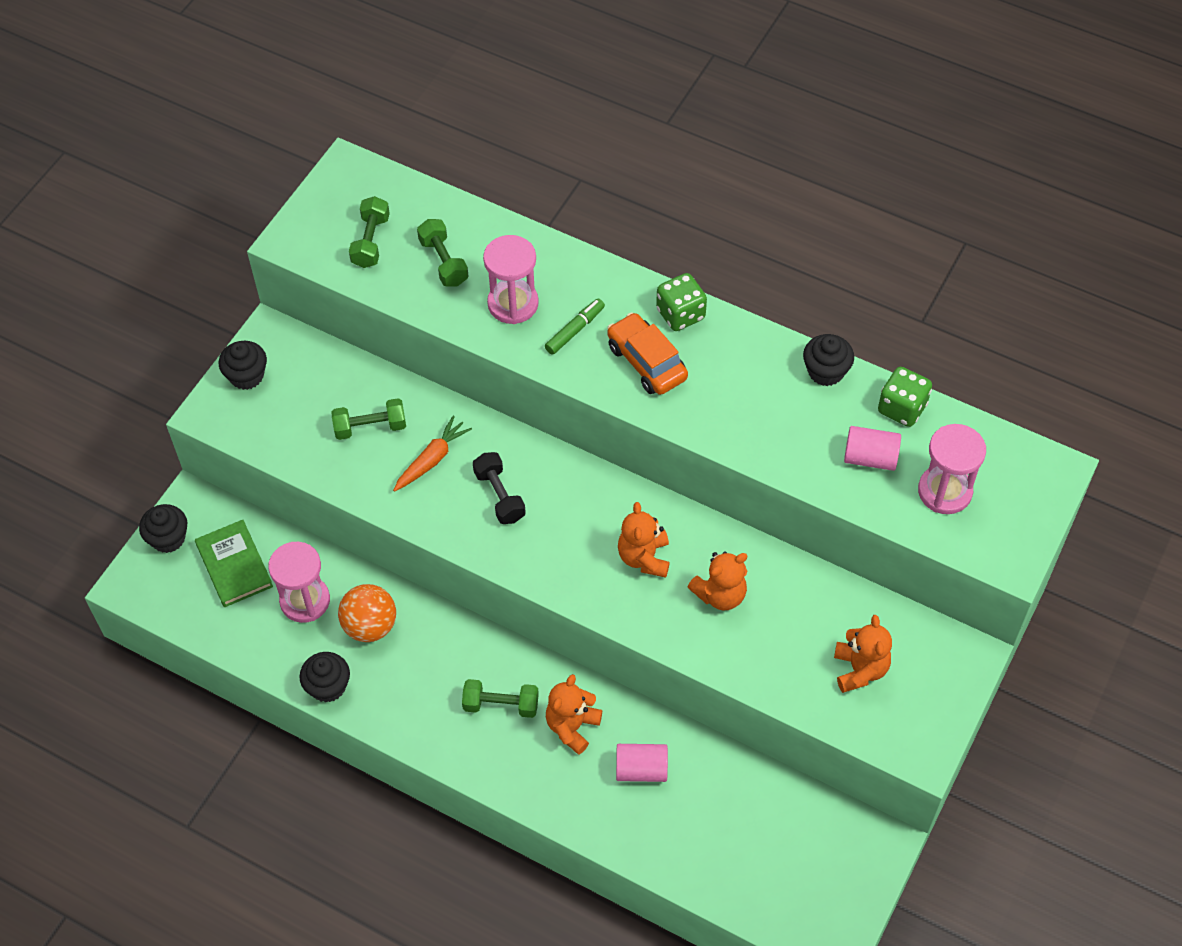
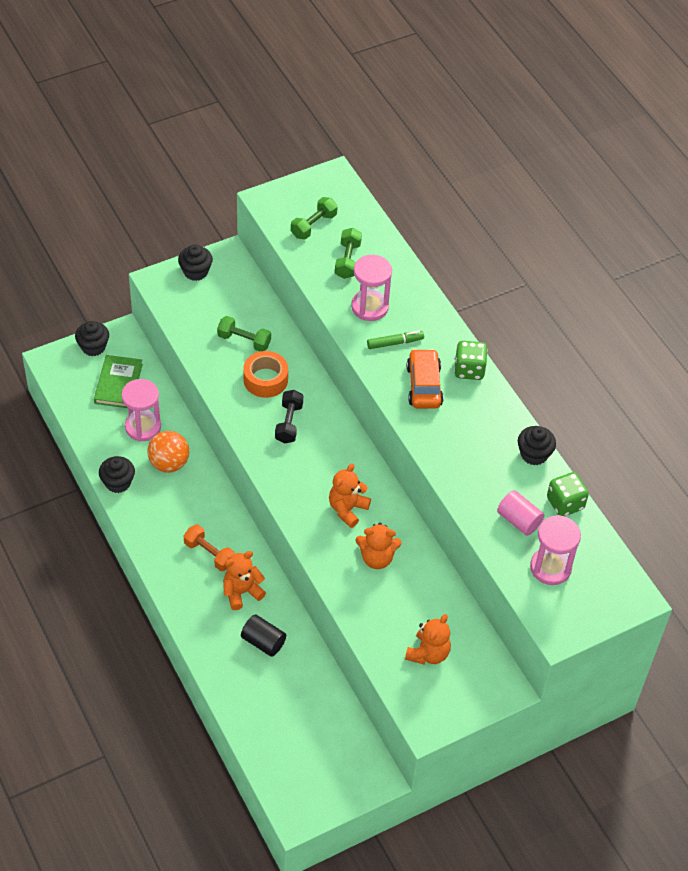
camera: 30 degrees right, 5 degrees down
(432, 459) = (265, 379): orange carrot -> orange tape
(501, 705) = (209, 554): green dumbbell -> orange dumbbell
(641, 769) = (263, 642): pink cylinder -> black cylinder

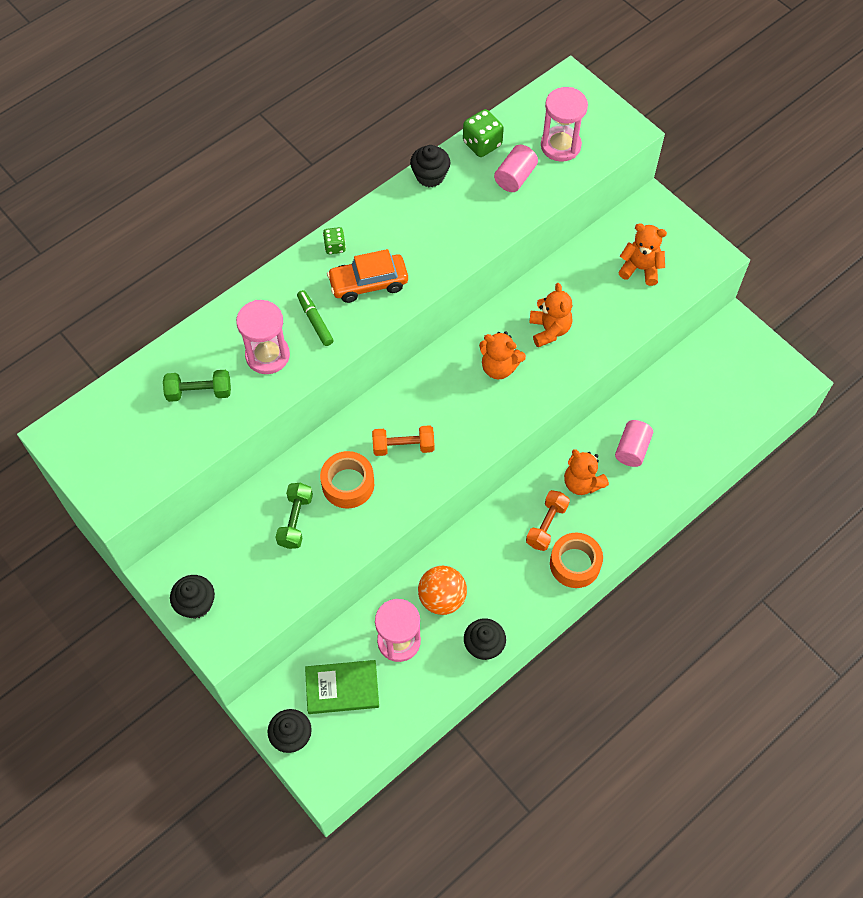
camera: 100 degrees left, 10 degrees up
(166, 566) = (575, 564): none -> orange tape
(263, 642) = (632, 449): black cylinder -> pink cylinder
(289, 423) = (403, 446): black dumbbell -> orange dumbbell
(313, 225) = (148, 440): green dumbbell -> none
(469, 370) = (335, 247): green dice -> green dice, size x0.61

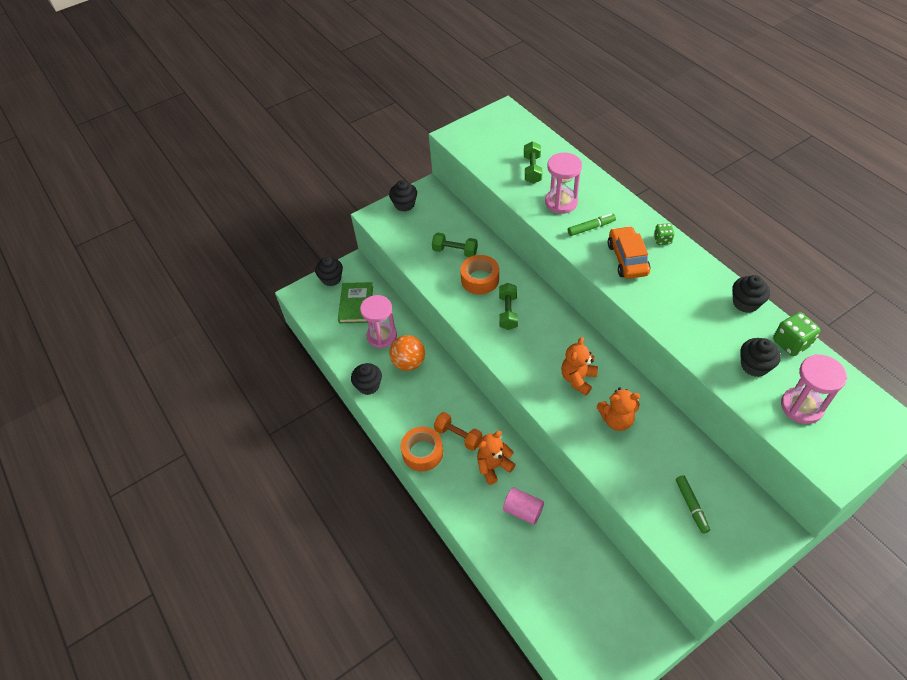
camera: 100 degrees right, 10 degrees down
(403, 446) = (508, 312): orange dumbbell -> green dumbbell
(515, 177) = (754, 365): pink cylinder -> black cupcake
(640, 268) = (691, 506): orange teddy bear -> green marker

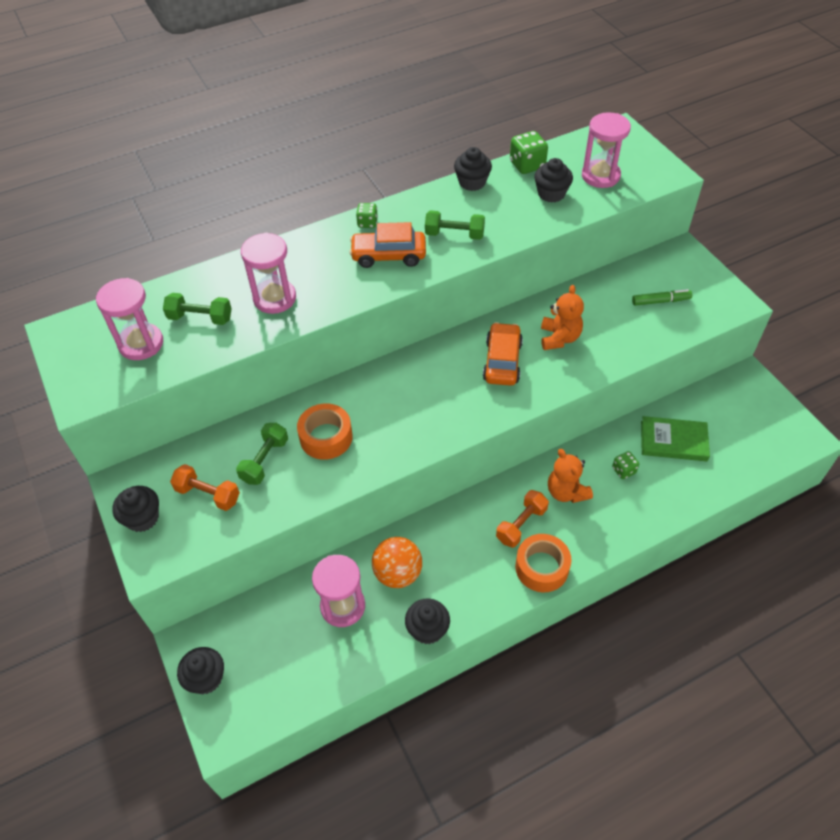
camera: 85 degrees left, 0 degrees up
(356, 304) = (272, 640): green book -> green book (673, 441)
(425, 229) = (208, 494): none -> orange dumbbell
(502, 148) = (141, 344): none -> pink hourglass
(508, 312) = (390, 413): green dumbbell -> green dumbbell (454, 234)
(523, 510) = (623, 470): pink cylinder -> green dice
(578, 379) = (502, 361): orange teddy bear -> orange car
(591, 228) = (329, 278): green marker -> none

